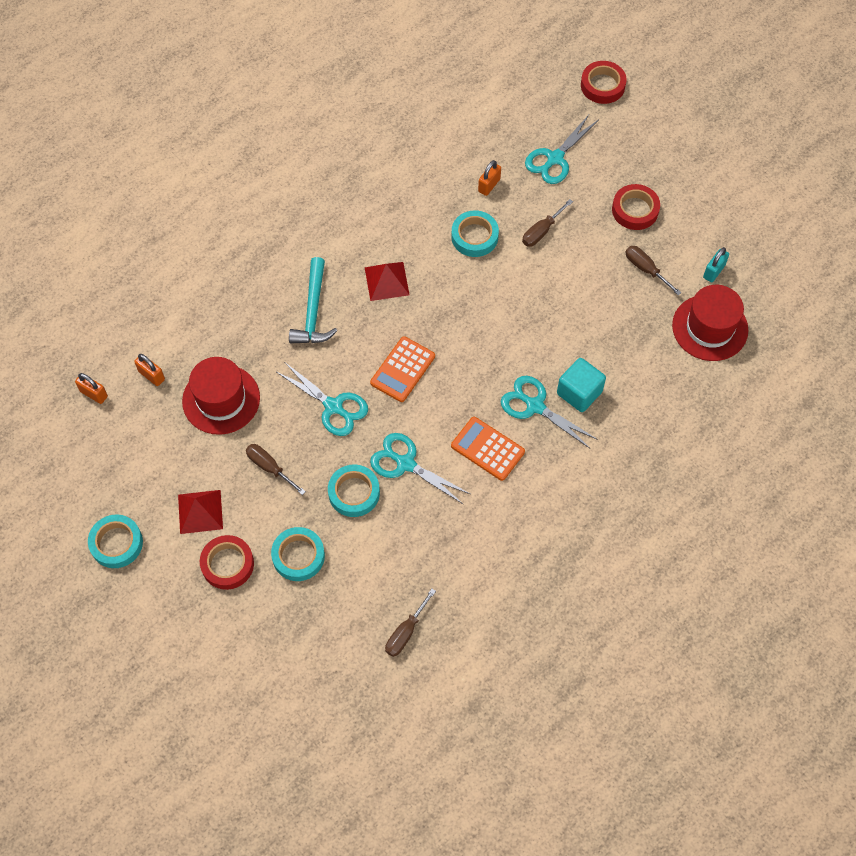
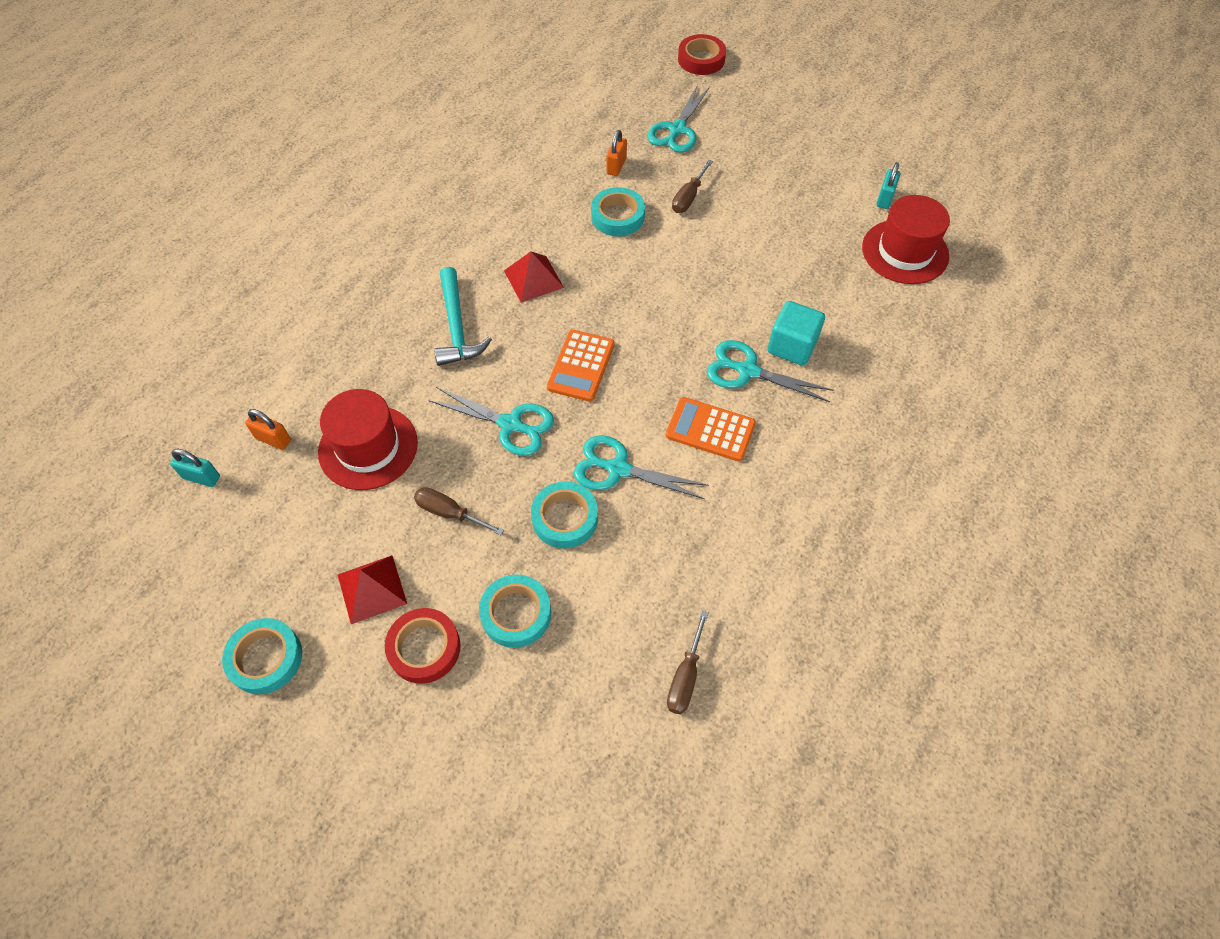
camera: 15 degrees left, 5 degrees down
(94, 394) = (201, 477): orange padlock -> turquoise padlock
(635, 210) = (779, 159): red tape -> none
(646, 269) = (813, 211): brown screwdriver -> none

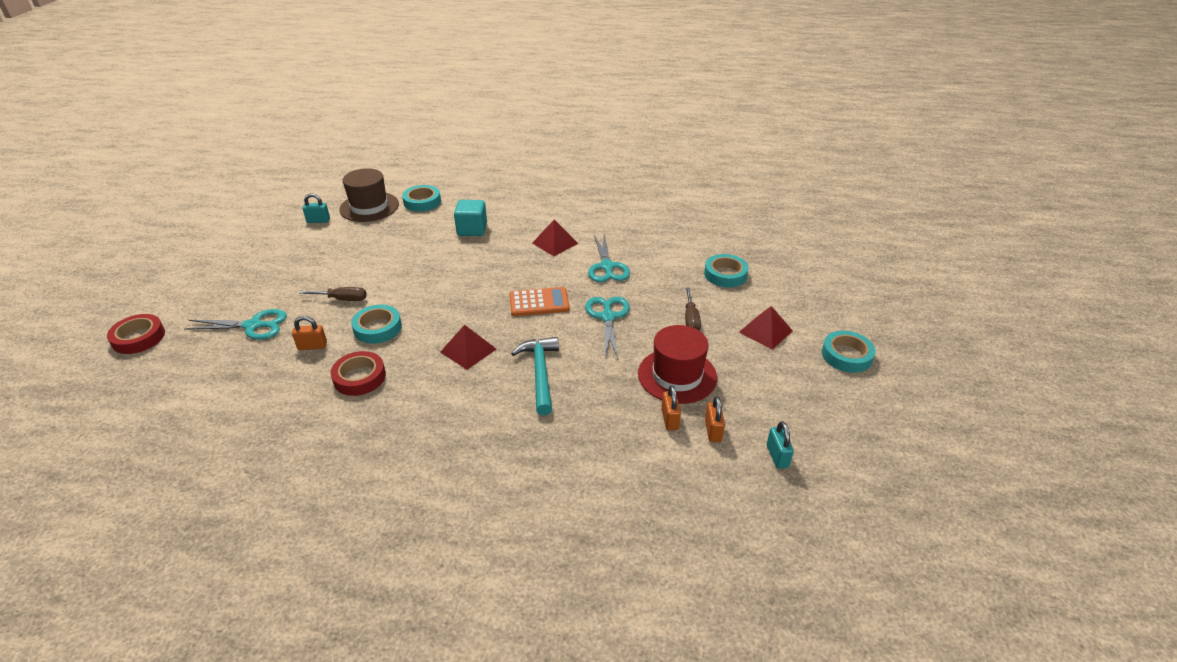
camera: 115 degrees left, 20 degrees down
(315, 409) = (669, 419): none -> orange padlock
(424, 648) = (775, 298): red tape -> red tape (359, 377)
(457, 326) = (540, 373): turquoise hammer -> turquoise hammer turned 60 degrees counterclockwise
(565, 518) = (655, 276): turquoise tape -> turquoise tape (422, 202)
(685, 677) = (704, 218): brown screwdriver -> none
(710, 430) = (555, 243): orange calculator -> red pyramid
(747, 371) = (501, 240): turquoise scissors -> none
(905, 252) = (369, 207): red hat -> brown hat

